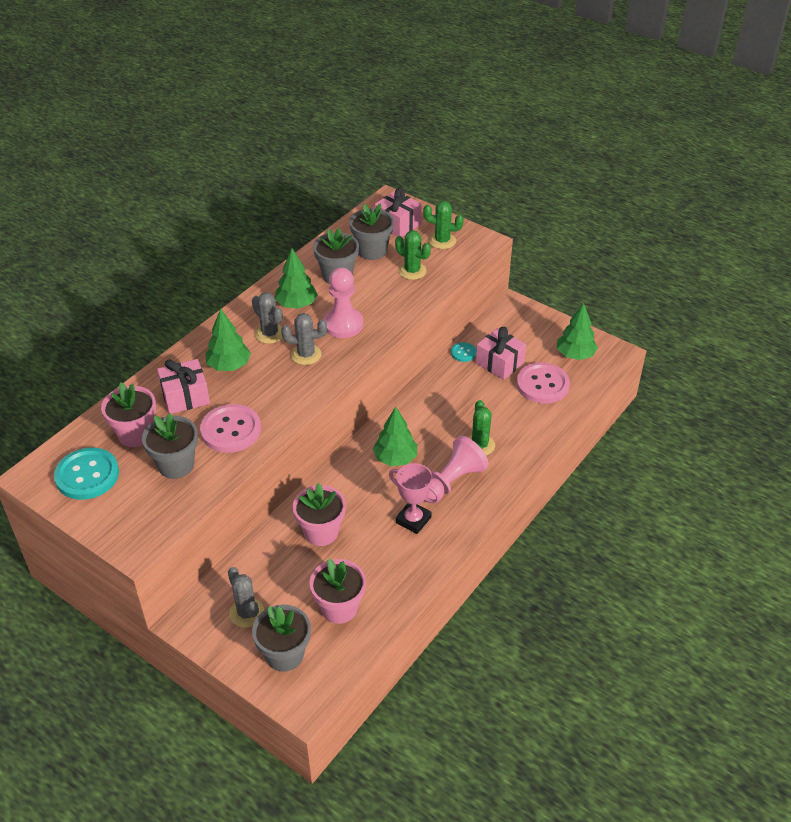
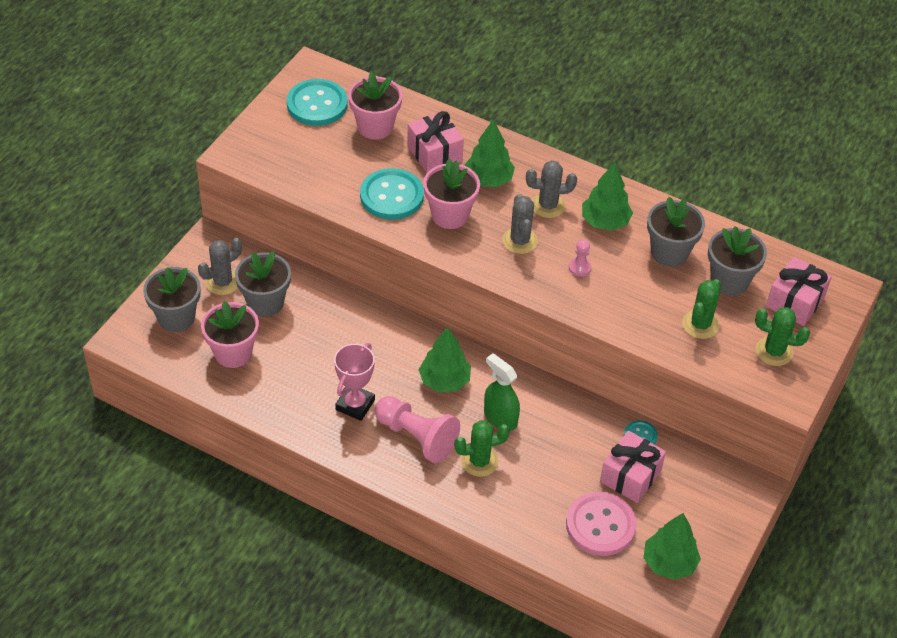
camera: 80 degrees right, 5 degrees up
(176, 465) = (338, 163): grey flower pot -> grey flower pot (265, 302)
(231, 430) = (391, 196): pink button -> turquoise button
(269, 334) = (548, 205): grey cactus -> grey cactus turned 45 degrees clockwise
(321, 532) = (329, 327): pink flower pot -> pink flower pot (450, 215)
(343, 324) = (579, 268): pink pawn -> pink pawn, size x0.47
(437, 428) = (500, 417): none -> green spray bottle
(442, 241) = (774, 351): green cactus -> green cactus turned 75 degrees counterclockwise

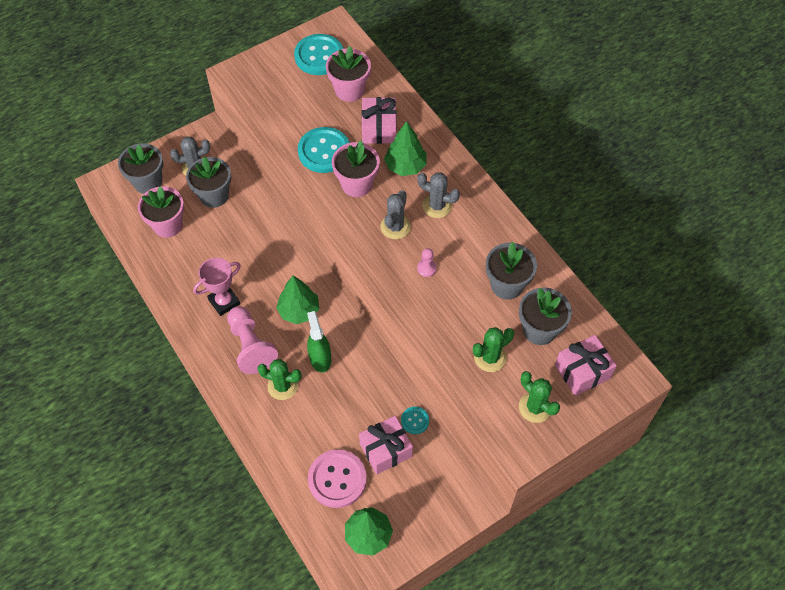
camera: 30 degrees right, 10 degrees up
(605, 222) = (472, 237): green tree -> none

